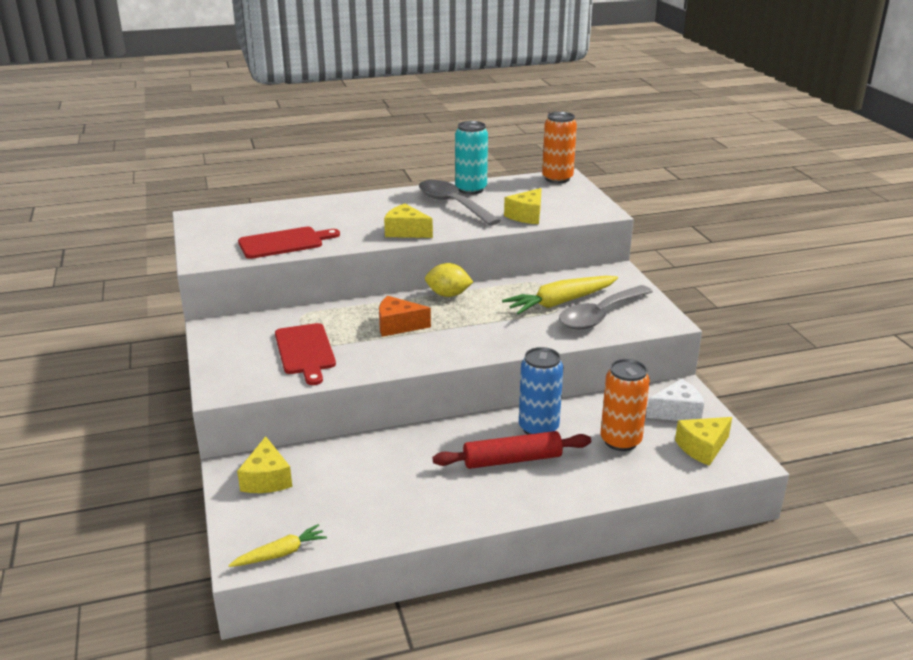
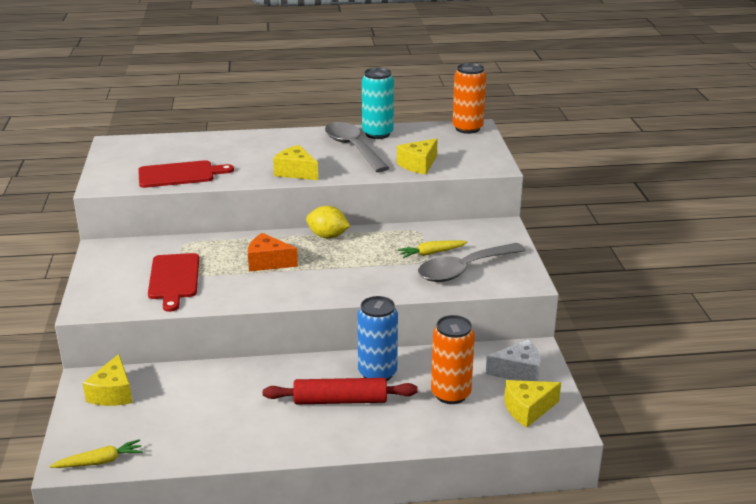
camera: 10 degrees right, 0 degrees up
(560, 302) = (431, 253): yellow carrot -> yellow carrot, size x0.57

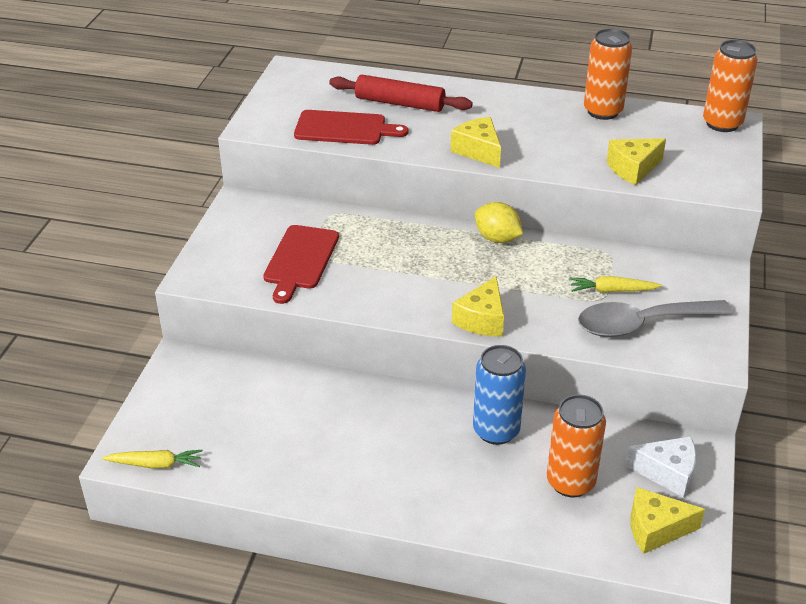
camera: 20 degrees right, 10 degrees up
(113, 393) = (200, 382): yellow cheese -> yellow cheese (482, 319)
(268, 262) = (413, 260): orange cheese -> none
(340, 400) = (438, 456): red rolling pin -> red rolling pin (400, 103)
(353, 148) = (562, 127): grey spoon -> none
(377, 134) = (603, 111): turquoise can -> orange can

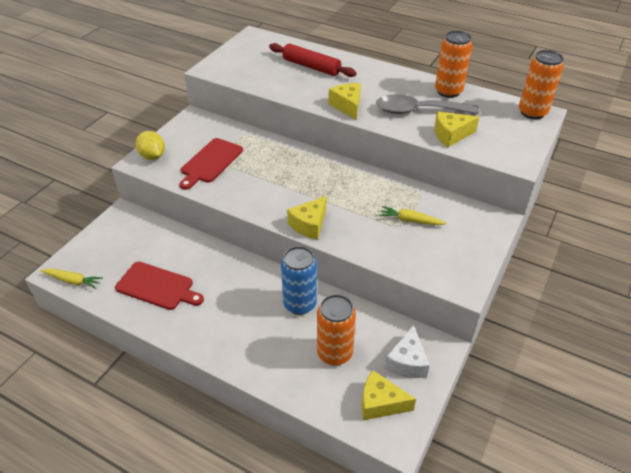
camera: 15 degrees right, 5 degrees up
(344, 128) = (266, 78): red cutting board -> red cutting board (157, 287)
(497, 238) = (347, 169): yellow lemon -> yellow lemon (152, 156)
(642, 324) = (421, 249): grey spoon -> grey spoon (419, 111)
(667, 473) = (407, 362): white cheese -> white cheese turned 75 degrees clockwise

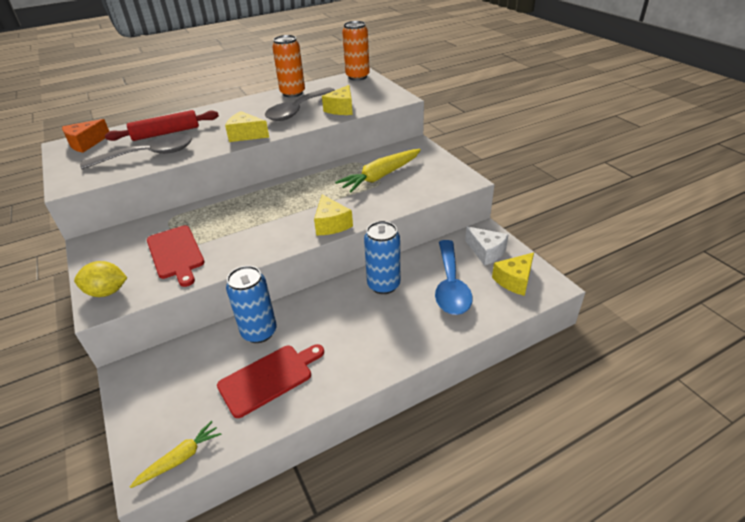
camera: 55 degrees left, 5 degrees down
(196, 256) = (259, 332): none -> blue can
(264, 42) = (86, 143): none -> orange cheese
(273, 78) = (148, 155): none -> grey spoon
(334, 353) = (450, 285): orange can -> blue spoon
(410, 220) = (380, 176): yellow carrot -> yellow carrot, size x1.77

